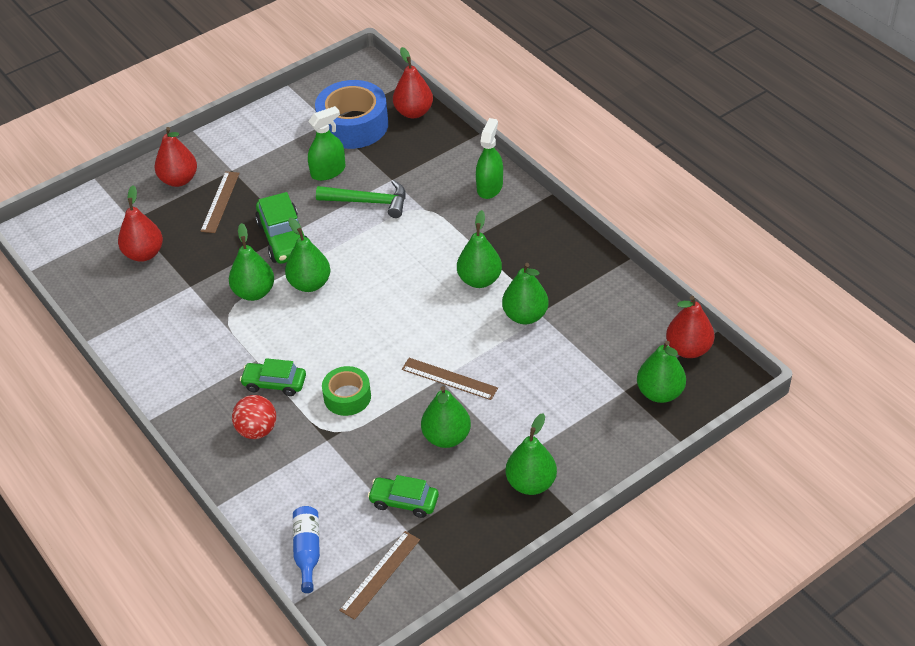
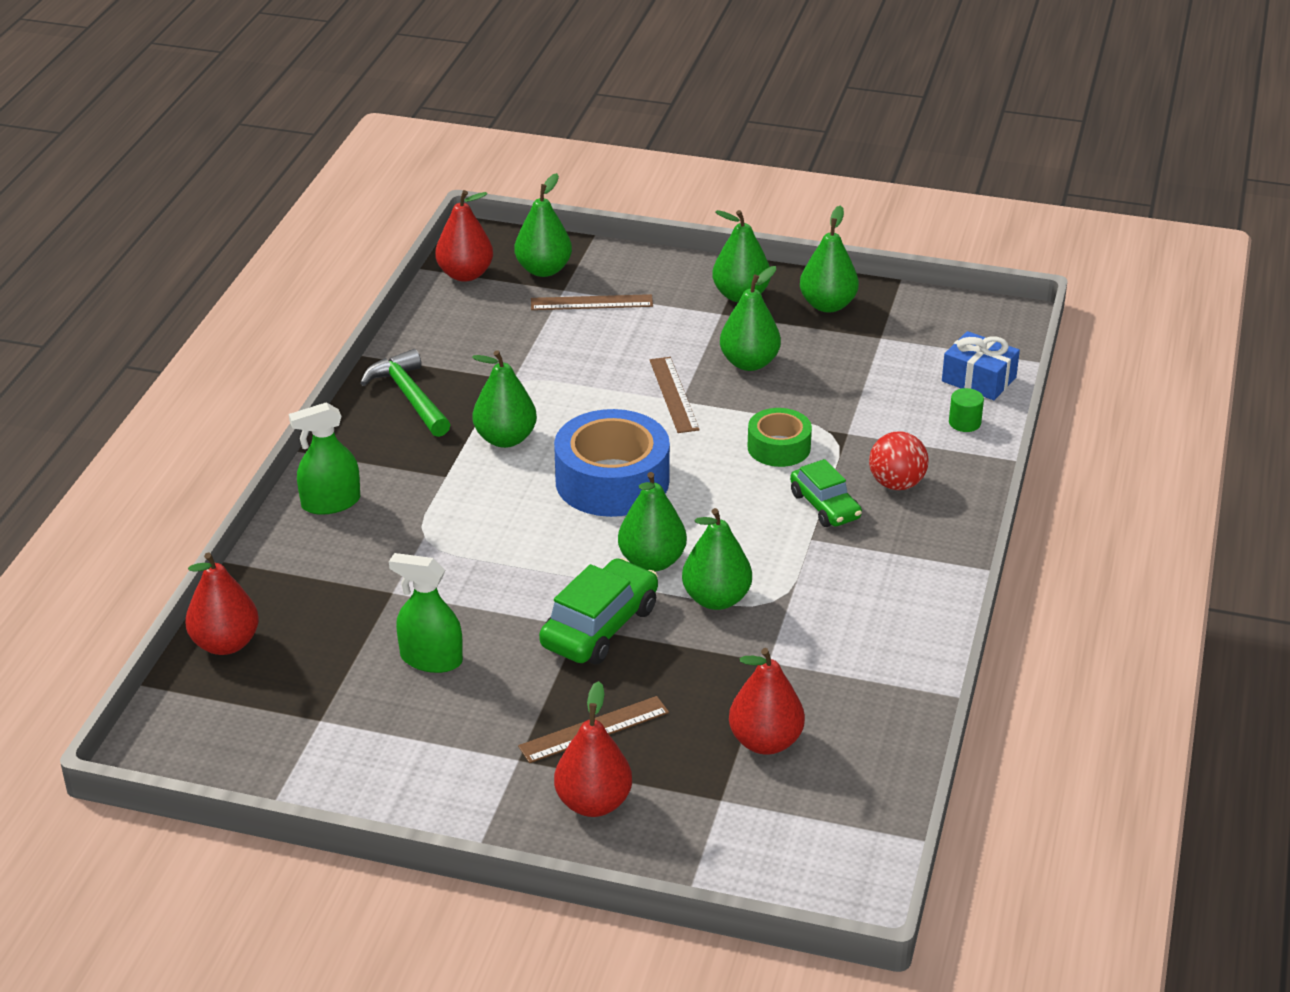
camera: 130 degrees left, 10 degrees down
(274, 508) = (964, 423): none -> green cylinder
(307, 551) = (978, 379): blue bottle -> blue gift
(353, 125) = (307, 689): blue tape -> blue tape (612, 481)
(369, 202) = (457, 589): green hammer -> green hammer (409, 396)
(380, 574) = (943, 330): brown ruler -> brown ruler (591, 302)
(404, 502) = (853, 353): green car -> none
(525, 316) = (527, 385): green pear -> green pear (827, 305)

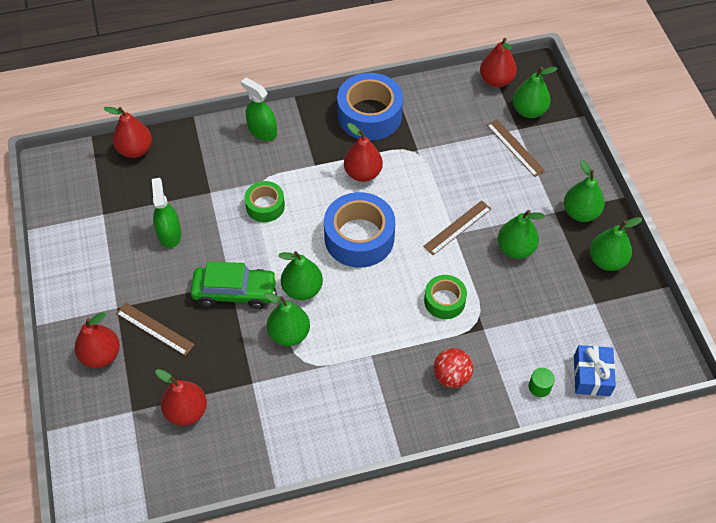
camera: 60 degrees right, 20 degrees up
(409, 396) = (369, 115): green hammer -> blue tape
(473, 546) = (265, 206): none -> green tape
(505, 439) = (363, 173): green pear -> red pear
(825, 506) = (405, 349): green car -> none

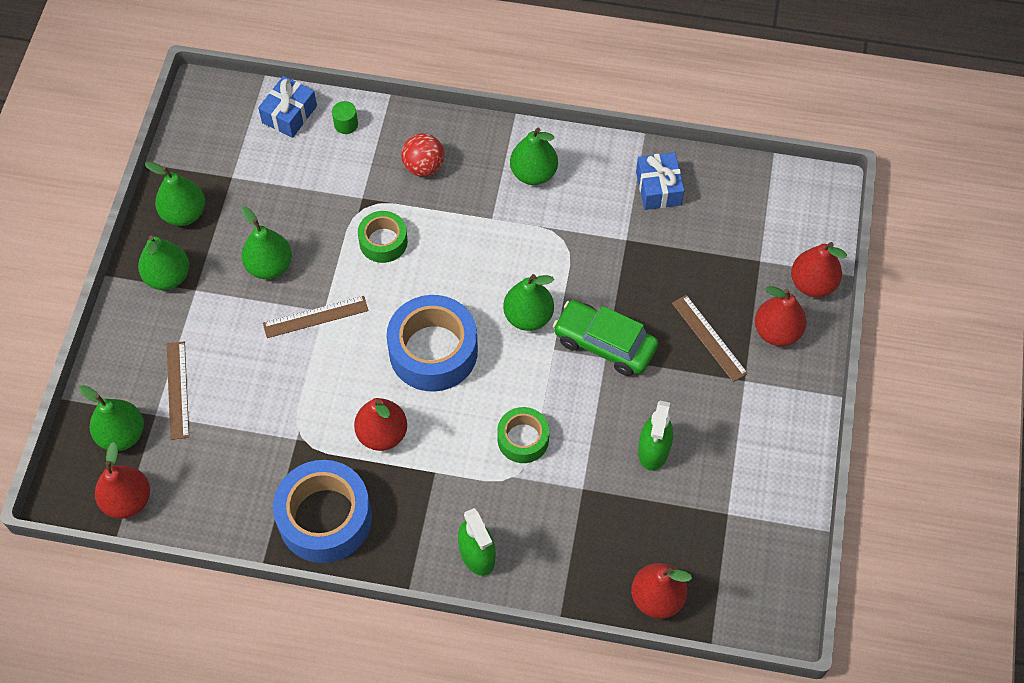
camera: 155 degrees left, 5 degrees up
(186, 411) = (704, 238): red pear -> red pear (812, 284)
(243, 442) = (658, 188): none -> blue gift
(289, 334) = (565, 273): green pear -> green pear (533, 173)

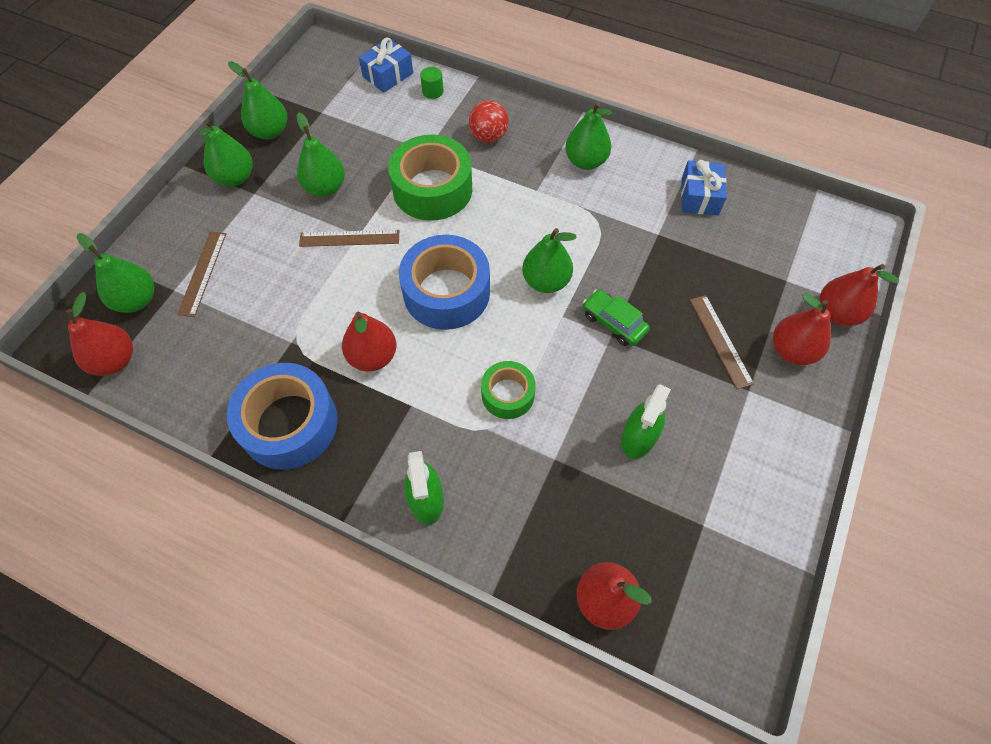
camera: 15 degrees right, 0 degrees up
(383, 241) = (432, 189): green tape -> green tape, size x1.77
(604, 344) = (613, 322): green car -> green car, size x0.66

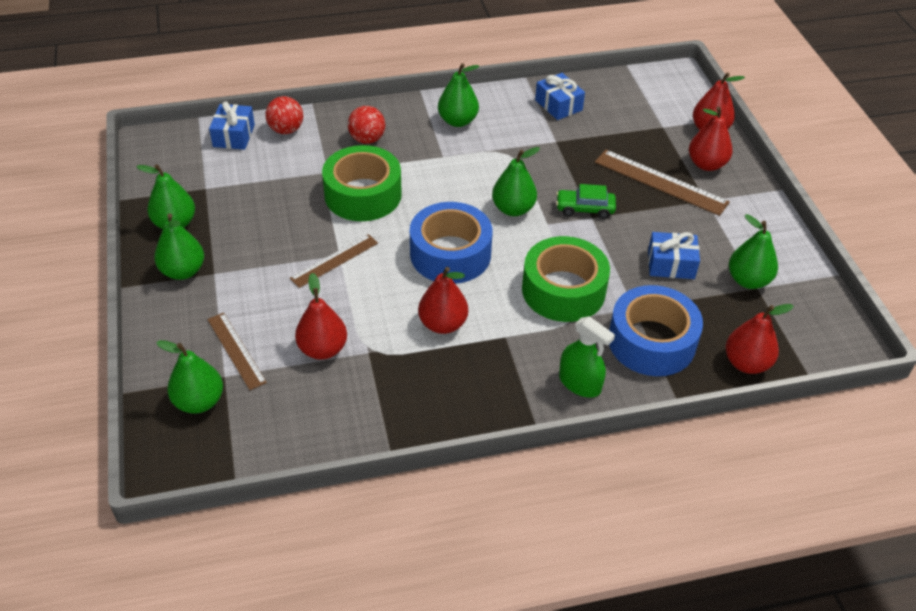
camera: 40 degrees left, 15 degrees down
(115, 360) = (232, 452): red pear -> red pear (323, 349)
(289, 423) = (429, 402): blue tape -> blue tape (651, 341)
(325, 187) = (273, 238): green pear -> green pear (748, 280)
(432, 91) = (286, 130): green cylinder -> red ball
(508, 394) = (563, 290): green tape -> green tape, size x1.77
(638, 437) = (671, 264): green spray bottle -> blue gift
(720, 341) = (660, 182): brown ruler -> brown ruler, size x1.55

